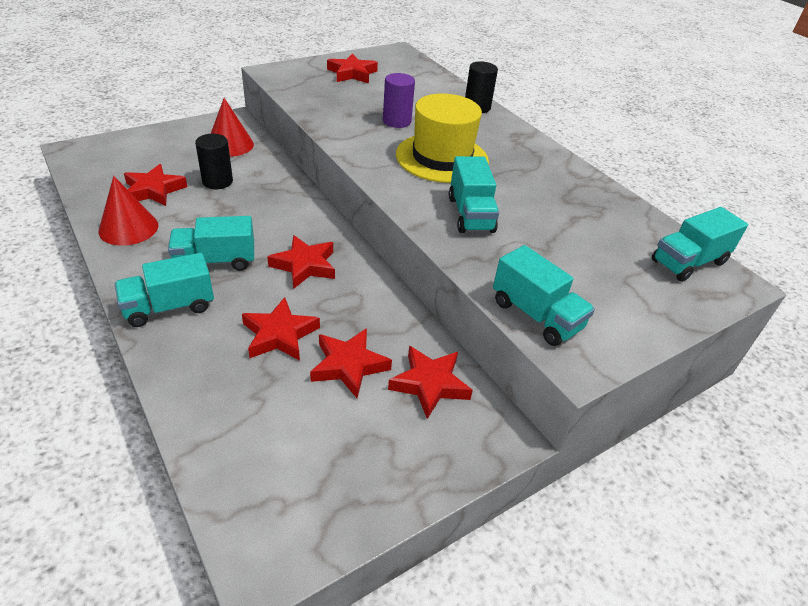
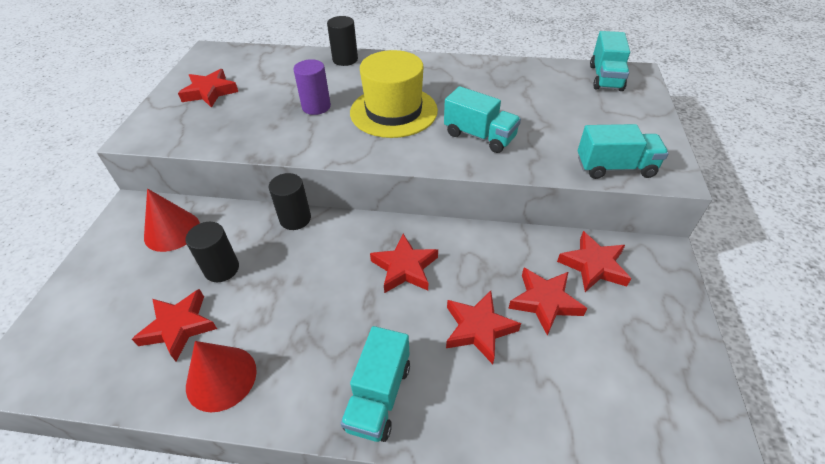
camera: 45 degrees left, 5 degrees up
(215, 261) = (342, 328): turquoise truck -> none
(297, 189) = (295, 219): none -> black cylinder

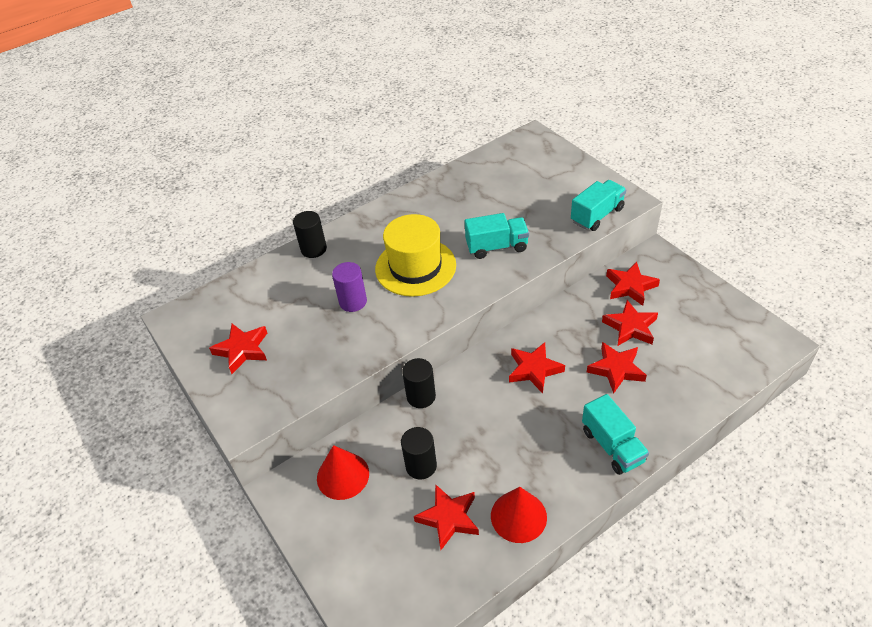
camera: 40 degrees left, 0 degrees up
(605, 78) = (518, 151): turquoise truck -> none

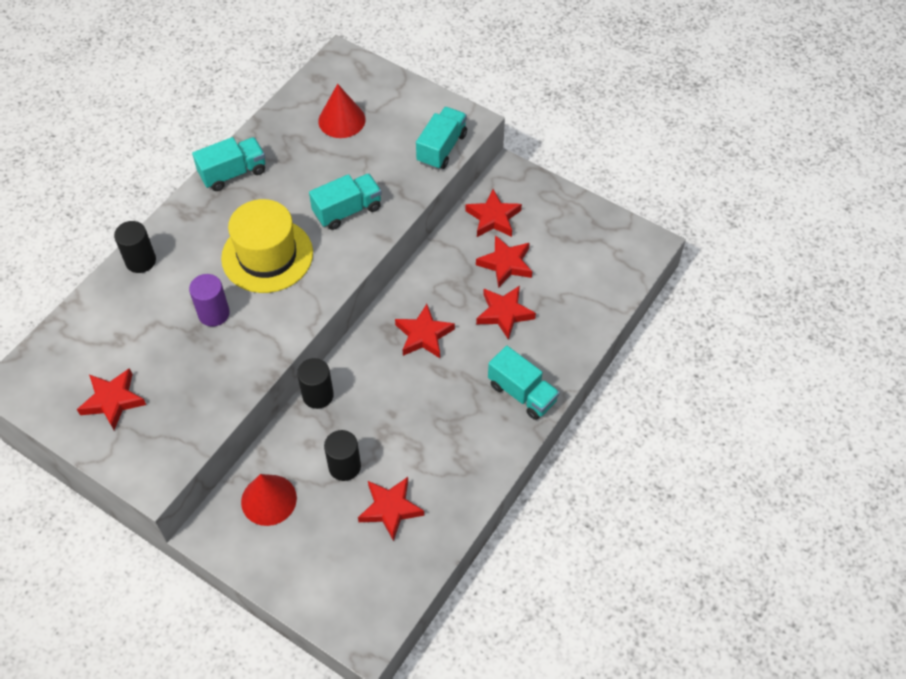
camera: 25 degrees left, 10 degrees up
(413, 201) = (233, 173): none -> turquoise truck
(518, 516) = (455, 486): red cone -> red cone (341, 120)

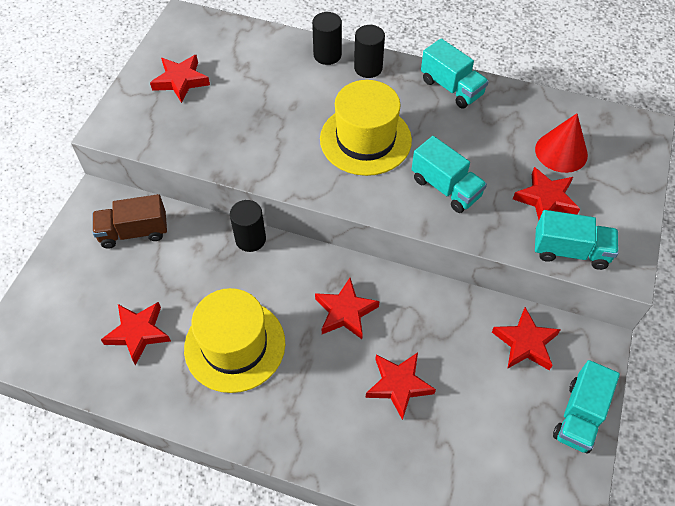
camera: 75 degrees right, 0 degrees up
(214, 313) = (287, 120): purple cylinder -> none
(269, 500) = (134, 232): red cone -> brown truck
(344, 466) = (178, 282): black cylinder -> black cylinder (368, 68)
(429, 428) = (235, 345): none -> yellow hat
(506, 264) = (466, 371): red star -> red star (546, 199)
(522, 393) = (299, 428): turquoise truck -> turquoise truck (579, 416)

